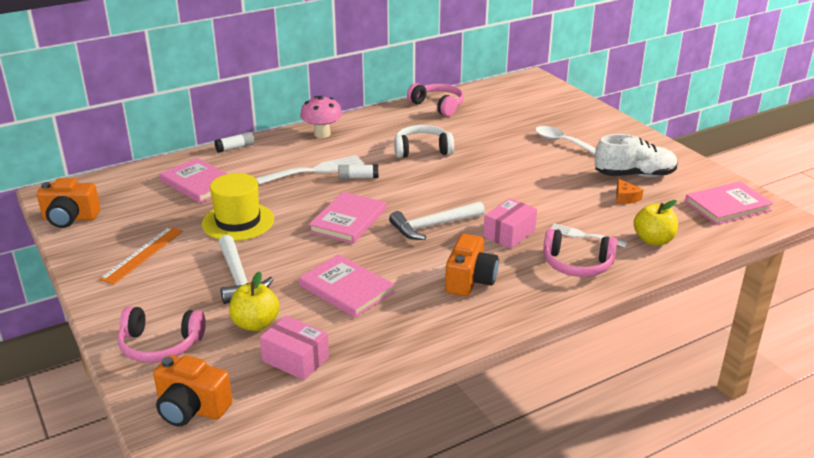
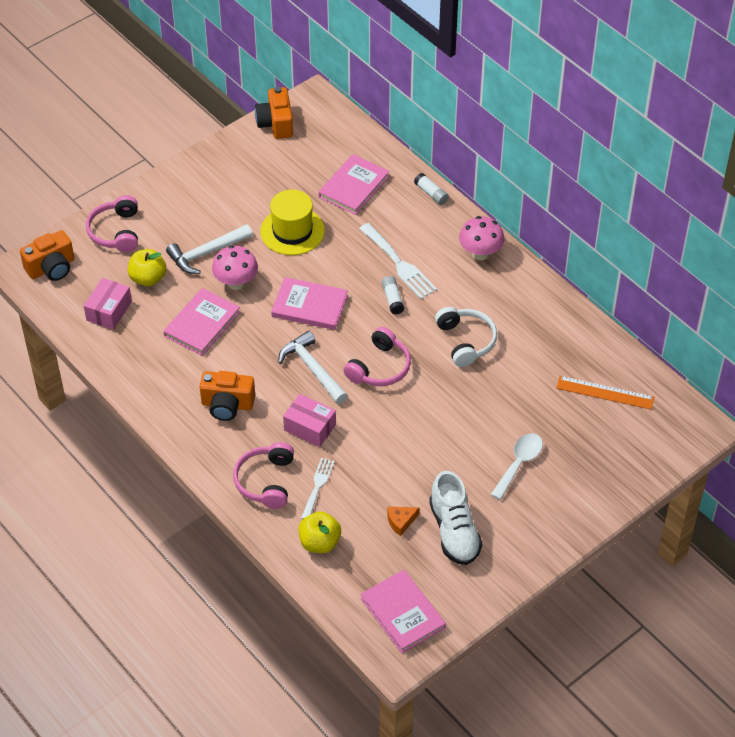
camera: 80 degrees right, 20 degrees up
(143, 254) = (230, 186): orange ruler -> orange ruler (605, 393)
(191, 408) = (51, 268): orange camera -> orange camera turned 135 degrees counterclockwise
(294, 262) = (236, 283): none -> pink mushroom
(438, 106) = (583, 341): pink headphones -> pink headphones (379, 367)

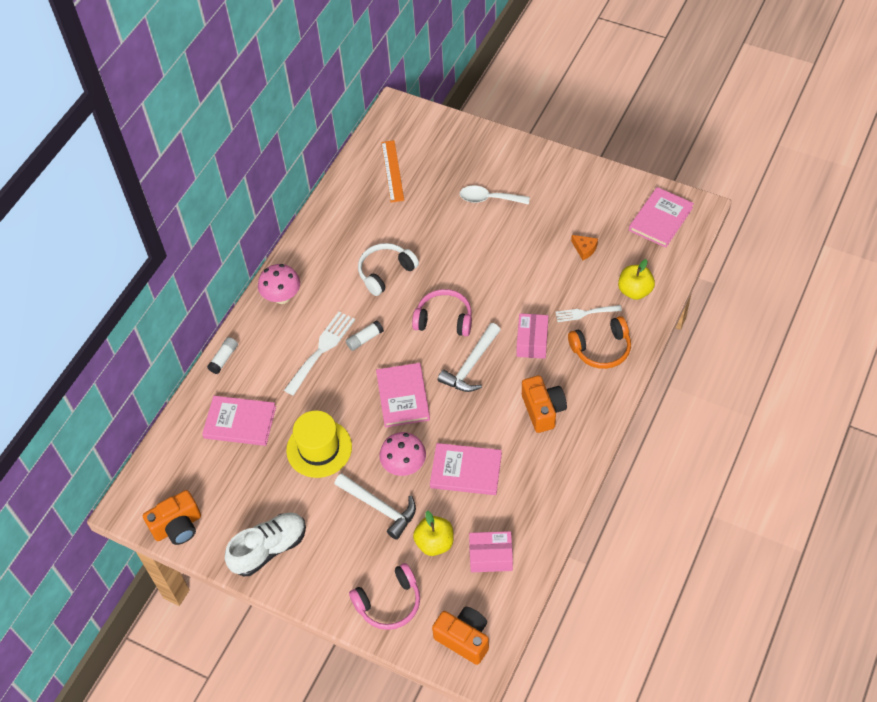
camera: 110 degrees left, 5 degrees up
(266, 481) = (601, 349): pink headphones -> orange headphones
(454, 531) = (573, 215): white shoe -> white shoe (269, 549)

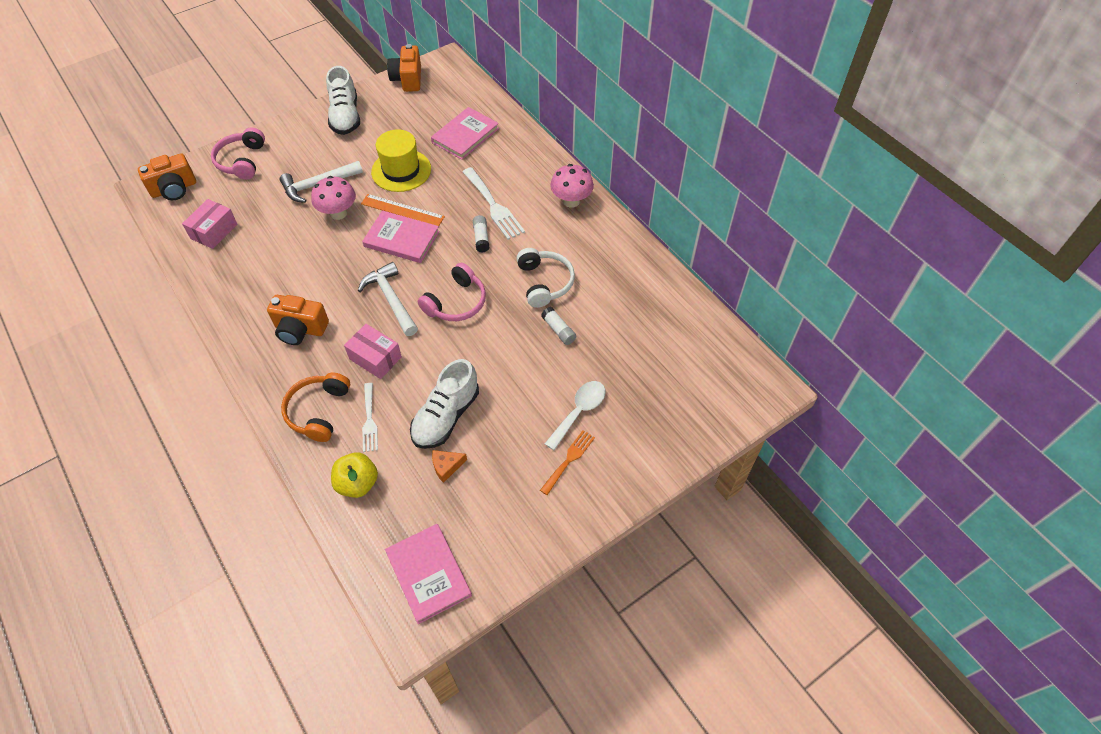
camera: 115 degrees right, 0 degrees up
(224, 358) = (534, 145): white glue stick -> white glue stick (558, 330)
(392, 171) = (675, 343): orange ruler -> orange ruler (402, 210)
(434, 543) = (258, 204): yellow apple -> none
(466, 471) = (297, 249): pink book -> none
(529, 188) = (569, 460): none -> orange fork
(548, 270) = (446, 416): none -> white shoe
(585, 313) = (369, 420): white fork -> white fork turned 150 degrees clockwise

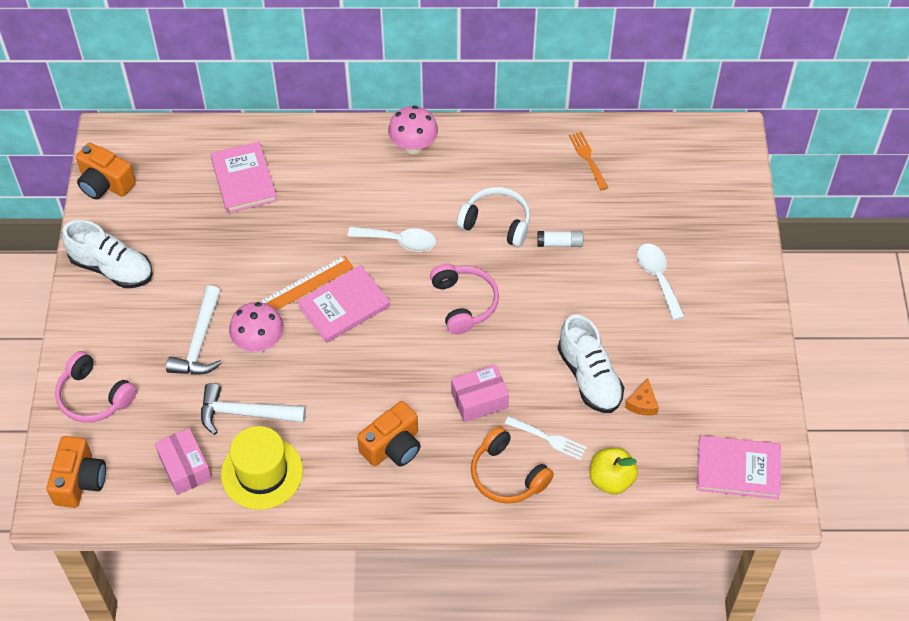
camera: 55 degrees left, 0 degrees up
(391, 299) = (416, 353): white hammer -> white hammer (245, 413)
(401, 170) = (245, 259): yellow hat -> yellow hat (262, 472)
(481, 238) = (399, 241): white glue stick -> white spoon
(493, 206) = (365, 209): white fork -> none
(569, 460) = (700, 312): orange fork -> orange fork (587, 158)

